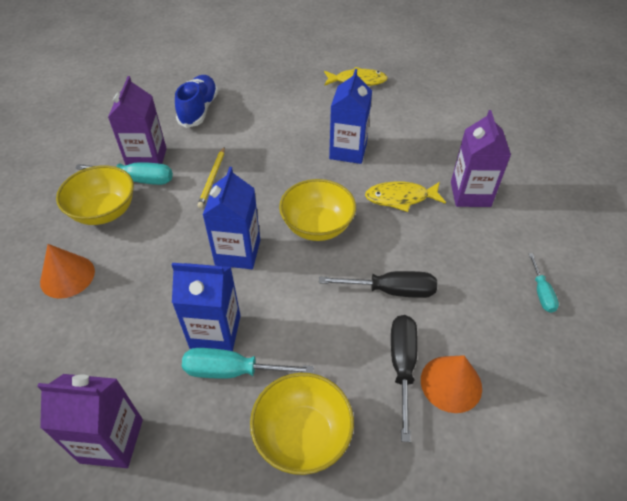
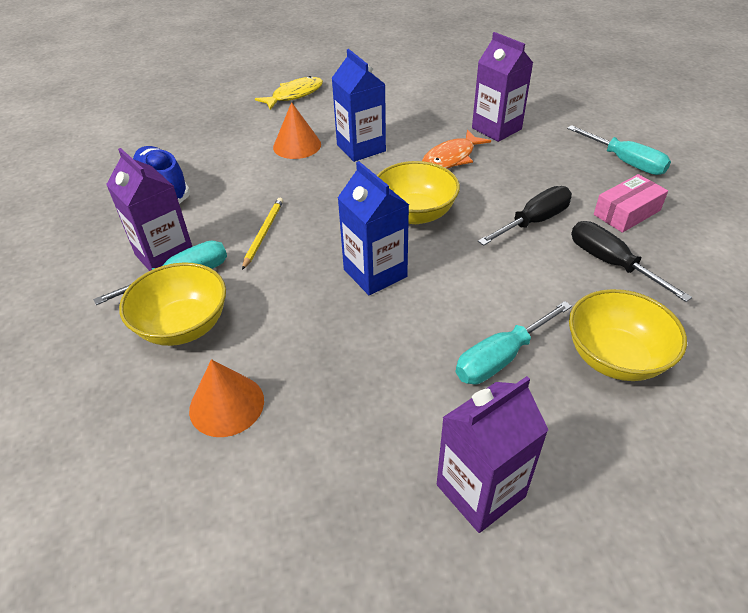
camera: 40 degrees left, 5 degrees down
(212, 178) = (264, 233): yellow pencil -> yellow pencil turned 135 degrees counterclockwise
(215, 331) = (444, 342): blue carton -> none
(400, 198) = (451, 158): yellow fish -> orange fish
(451, 383) = (654, 251): orange cone -> orange cone (297, 145)
(476, 336) = (627, 212): none -> pink box
(541, 292) = (625, 162): turquoise screwdriver -> turquoise screwdriver, size x1.64

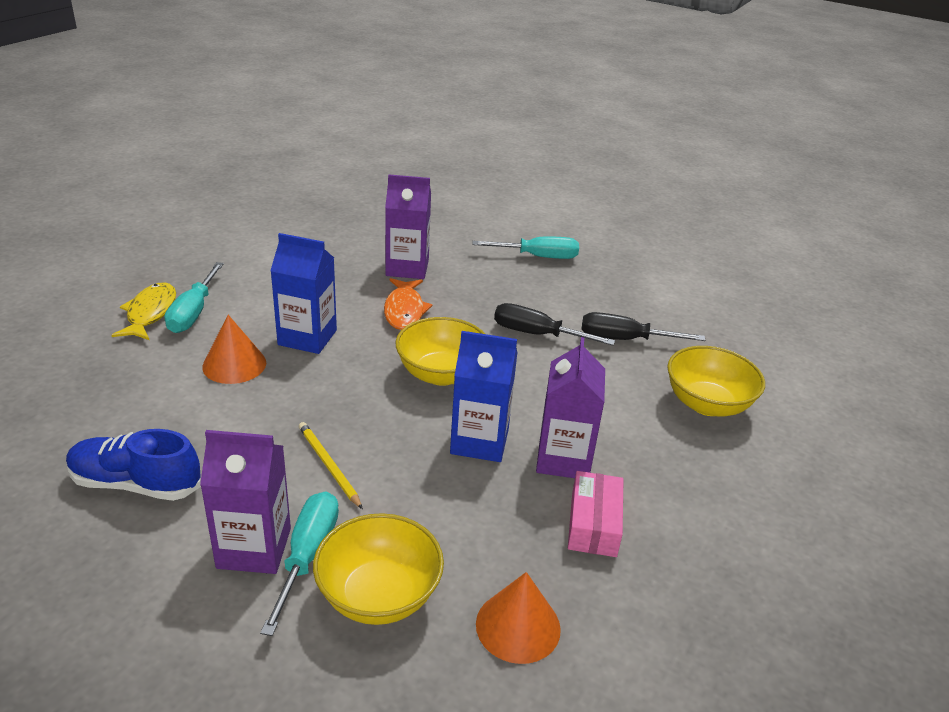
camera: 50 degrees left, 10 degrees down
(480, 490) = (752, 543): purple carton -> purple carton (563, 459)
(501, 357) = (649, 448): turquoise screwdriver -> turquoise screwdriver (193, 312)
(533, 222) = (537, 334): black screwdriver -> black screwdriver turned 75 degrees counterclockwise
(627, 212) = (587, 296): pink box -> pink box (593, 524)

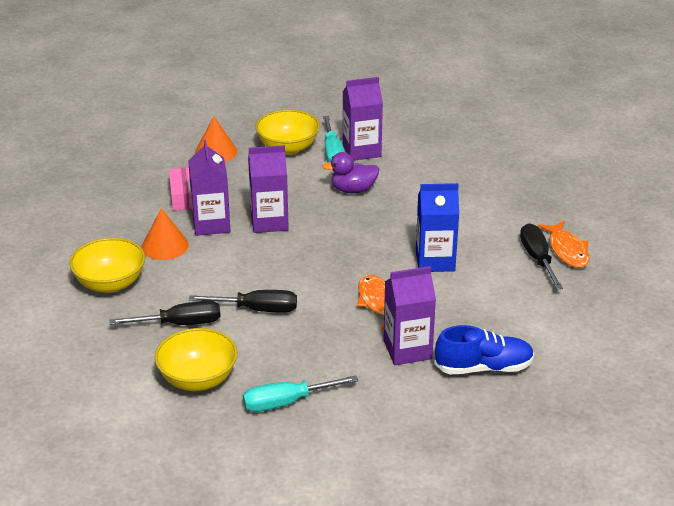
camera: 165 degrees right, 0 degrees up
(136, 484) = (448, 160): blue shoe -> blue shoe (483, 368)
(150, 313) = (567, 250): yellow fish -> orange fish
(193, 312) = (537, 259): turquoise screwdriver -> black screwdriver
(234, 364) = (465, 230): orange cone -> orange cone (165, 246)
(328, 465) = (353, 190): yellow pencil -> purple duck
(441, 374) = (318, 258): yellow bowl -> yellow bowl (198, 379)
(479, 441) = (269, 222): blue carton -> purple carton

